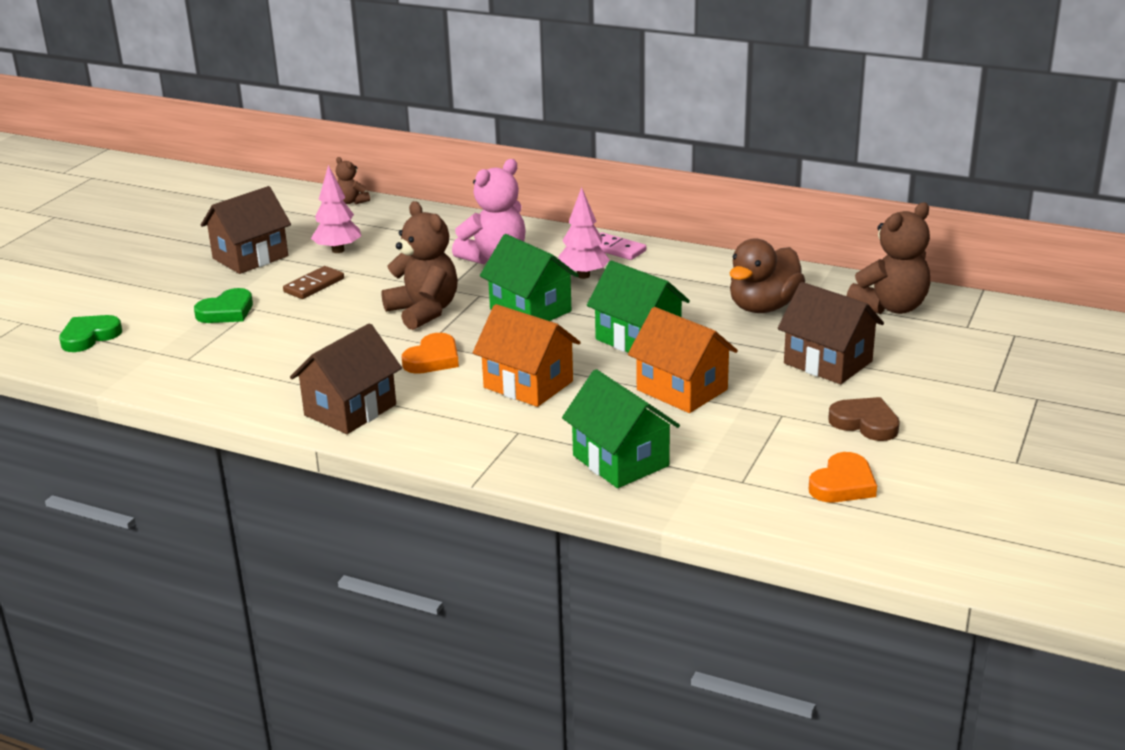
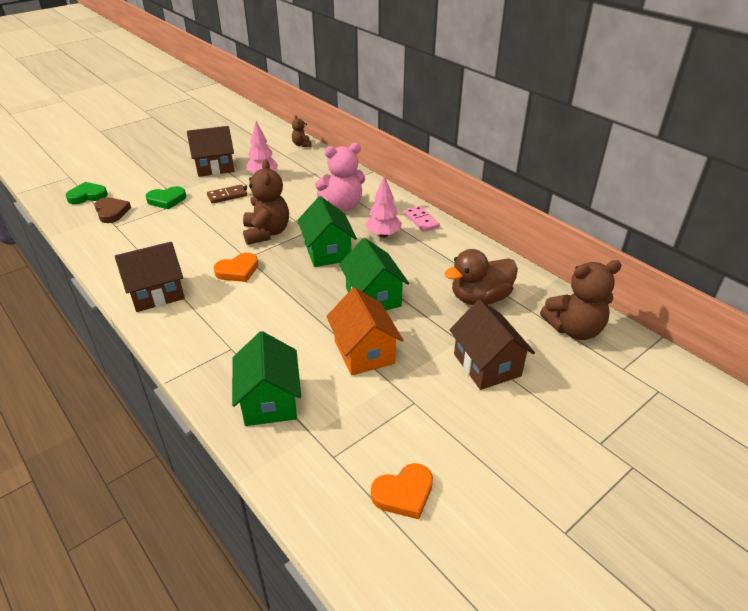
camera: 25 degrees right, 10 degrees up
(528, 384) = (272, 311): orange house -> none
(865, 423) = (469, 436): brown heart -> brown heart (112, 212)

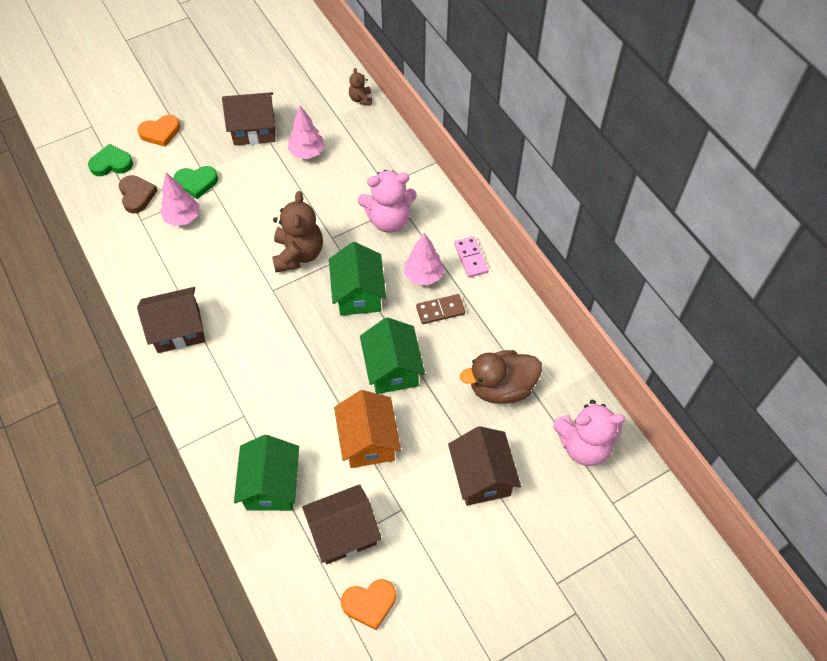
camera: 10 degrees right, 20 degrees up
(156, 221) = (183, 218): none -> pink tree
(227, 196) = (263, 184): brown domino -> brown domino (440, 310)
(238, 270) = (261, 309): orange heart -> orange heart (160, 132)
(357, 431) = (343, 533): none -> brown house
(574, 329) = (583, 445): brown teddy bear -> pink teddy bear

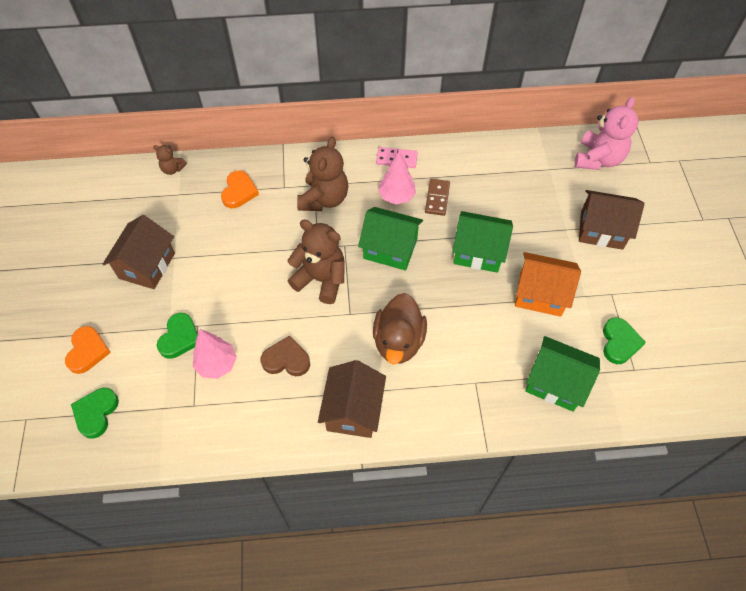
camera: 65 degrees left, 0 degrees up
(137, 195) = (158, 400): brown heart -> brown heart (286, 359)
(307, 153) = (207, 232): pink tree -> none
(343, 533) = (619, 342): brown house -> green heart
(369, 603) = (687, 346): orange heart -> orange heart (239, 192)
(388, 220) = (324, 199): pink teddy bear -> brown teddy bear
(501, 387) = (528, 187): brown duck -> brown duck (398, 341)

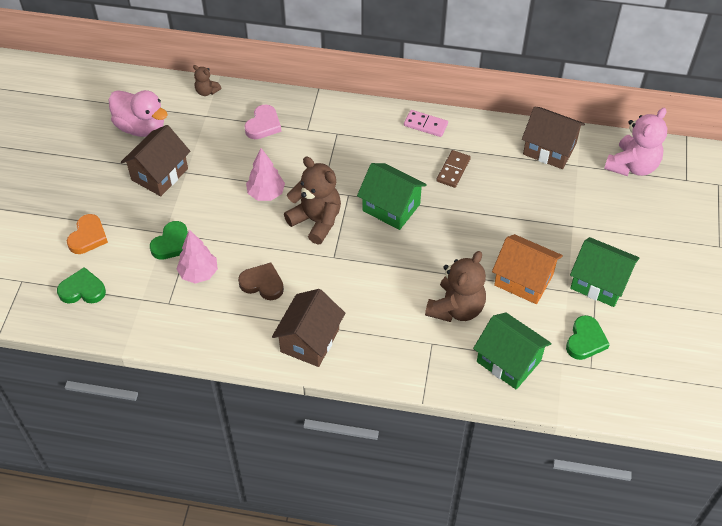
camera: 15 degrees right, 5 degrees down
(96, 413) = (82, 290): green heart -> green heart turned 60 degrees clockwise
(115, 220) = (141, 127): none -> pink duck
(239, 192) = (263, 125): orange heart -> pink heart
(324, 199) = (342, 148): brown teddy bear -> brown teddy bear (456, 308)
(396, 197) = (413, 160): pink tree -> pink tree (266, 194)
(398, 341) = (371, 291): brown duck -> none
(478, 252) = (476, 228): green house -> green house (599, 283)
(601, 230) = (608, 234): brown house -> brown house (549, 149)

